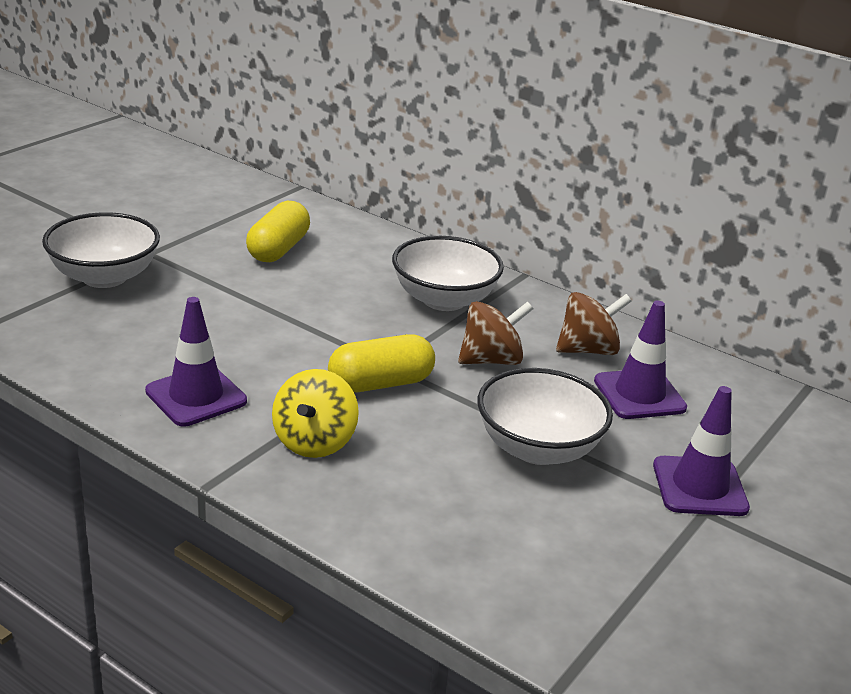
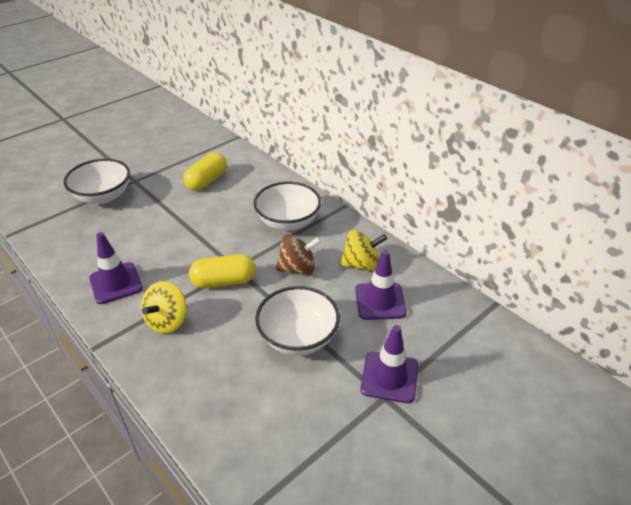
camera: 15 degrees right, 10 degrees up
(588, 350) = (361, 264): brown spinning top -> yellow spinning top

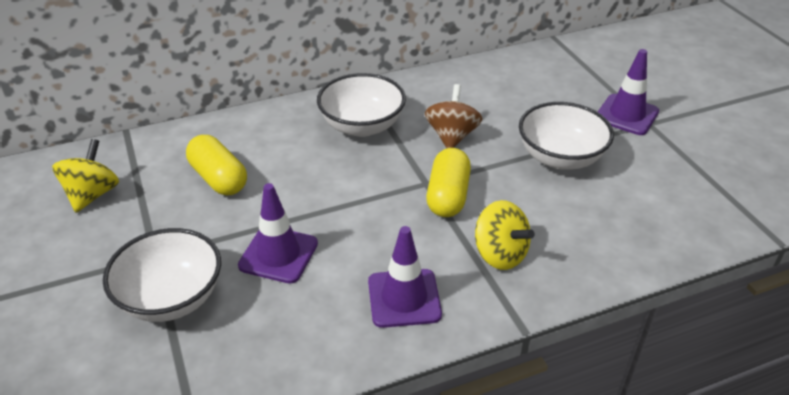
camera: 70 degrees left, 0 degrees up
(361, 264) = (466, 93): yellow spinning top -> yellow spinning top (92, 195)
(380, 301) = (527, 95): purple traffic cone -> purple traffic cone (278, 254)

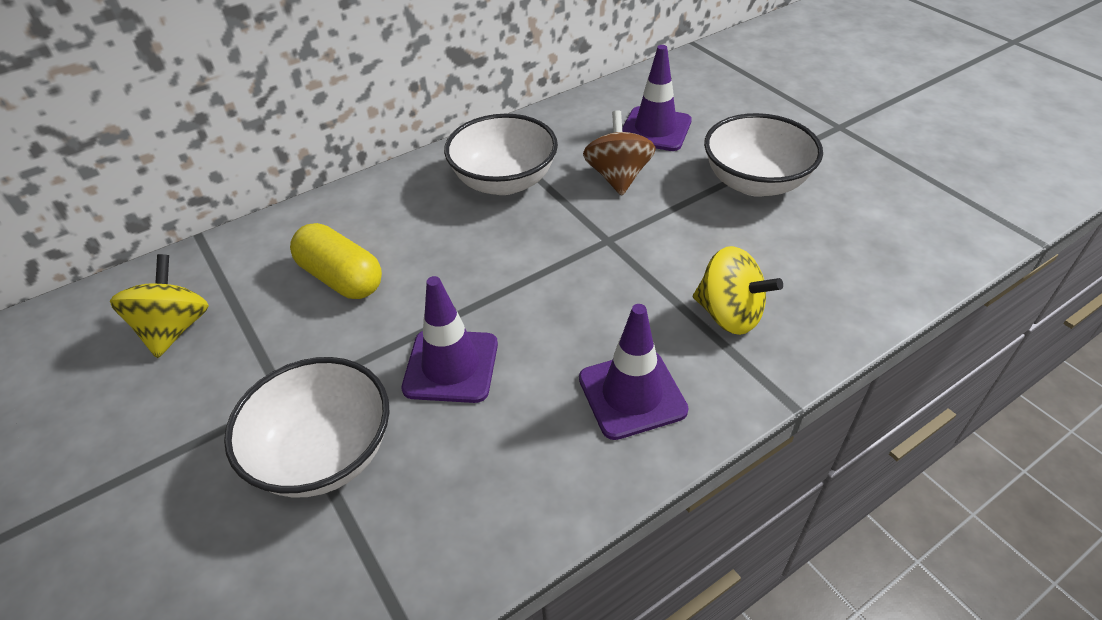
camera: 10 degrees left, 5 degrees up
(447, 196) = (639, 251): yellow capsule -> none
(626, 115) = (810, 120): purple traffic cone -> purple traffic cone (655, 129)

